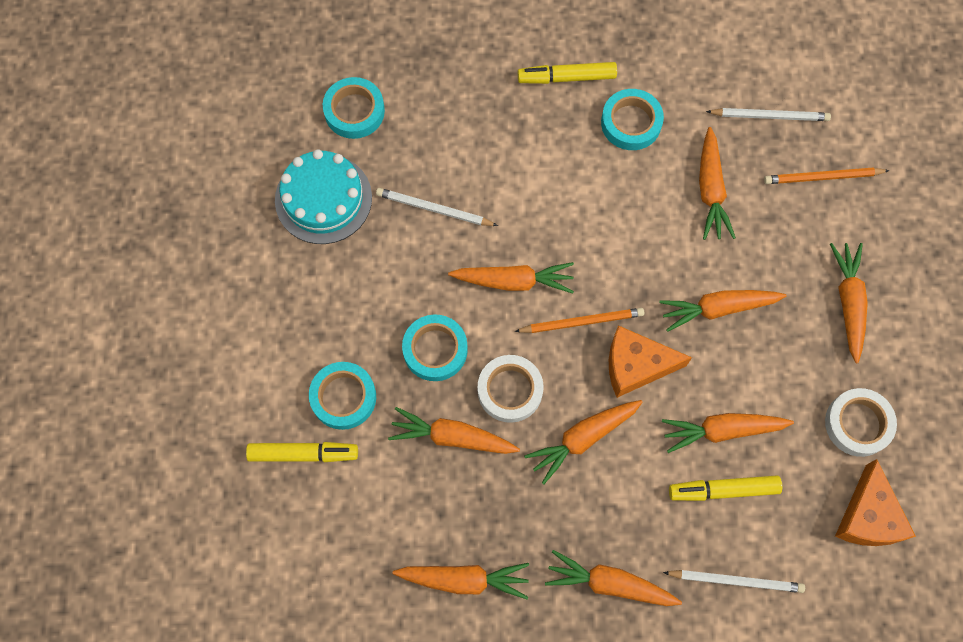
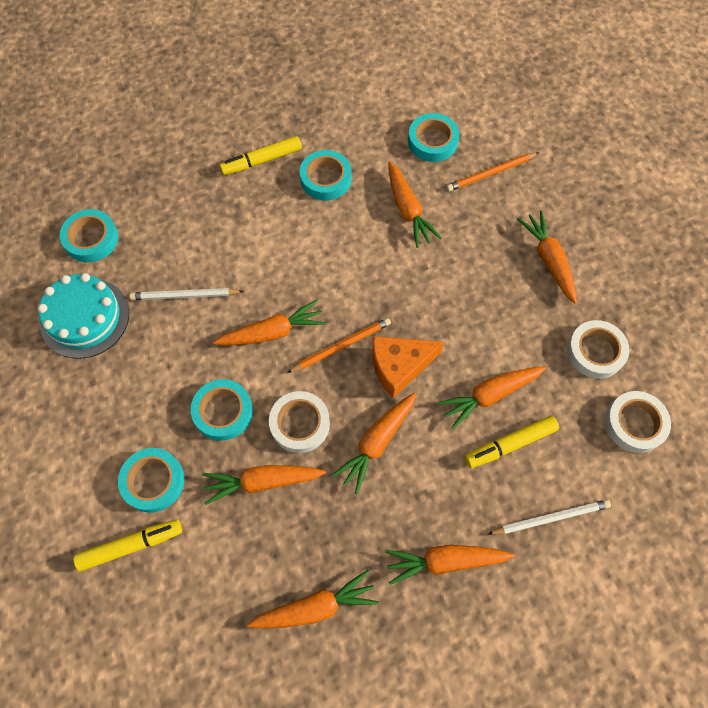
camera: 20 degrees left, 5 degrees down
(718, 308) = (448, 298): orange carrot -> none
(770, 116) = (432, 141): white pencil -> turquoise tape
(868, 516) = (634, 423): orange cheese -> white tape

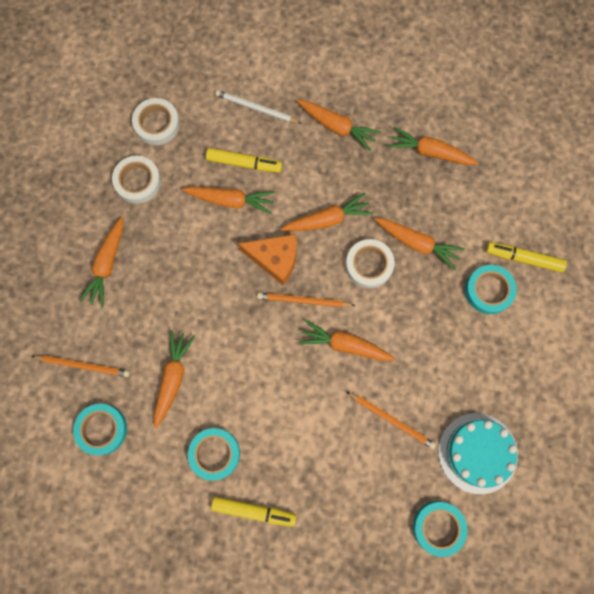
camera: 145 degrees left, 10 degrees up
(185, 296) = (392, 420): white pencil -> orange pencil
(223, 412) = (415, 308): turquoise tape -> none

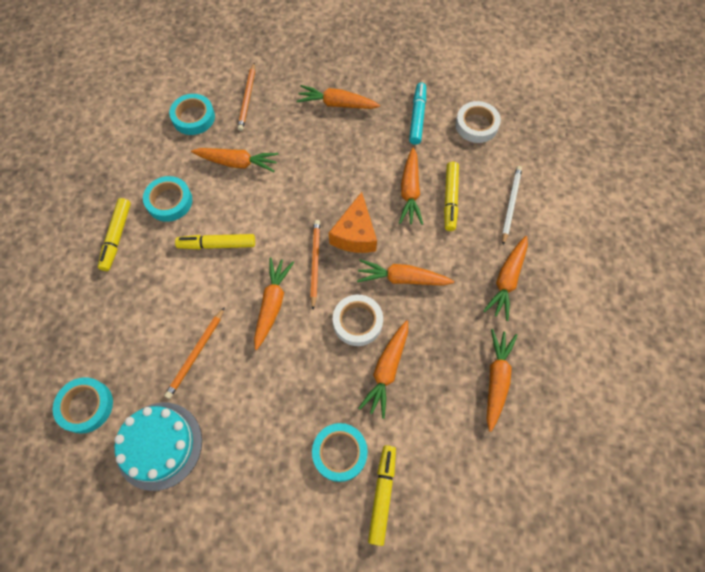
camera: 85 degrees right, 10 degrees down
(138, 181) = (417, 117): white tape -> turquoise marker
(273, 400) = (217, 245): none -> yellow marker
(327, 219) = (402, 278): orange carrot -> orange carrot turned 120 degrees clockwise

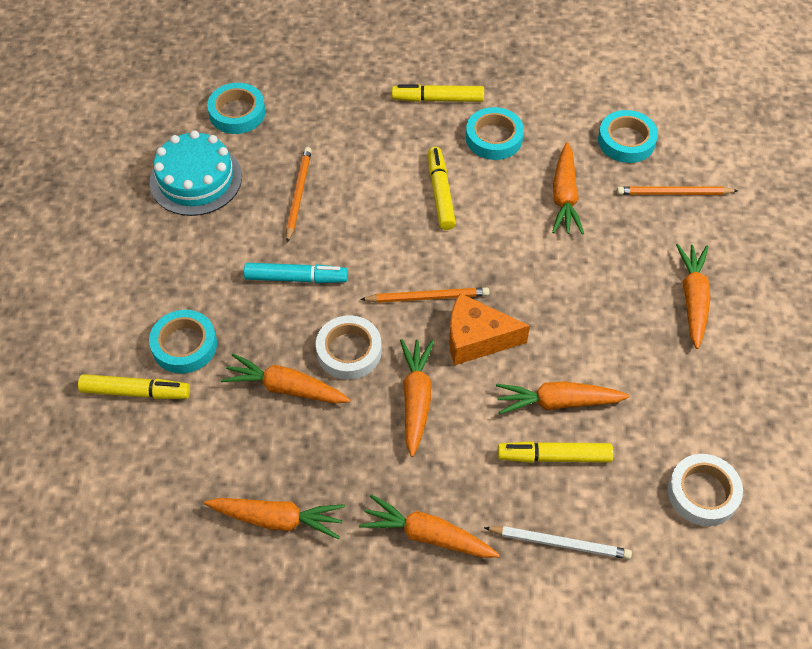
camera: 85 degrees right, 10 degrees down
(196, 354) = (298, 194): orange pencil -> orange pencil turned 75 degrees clockwise
(272, 304) = (366, 258): orange carrot -> none
(417, 117) = (696, 406): turquoise marker -> turquoise marker (296, 278)

